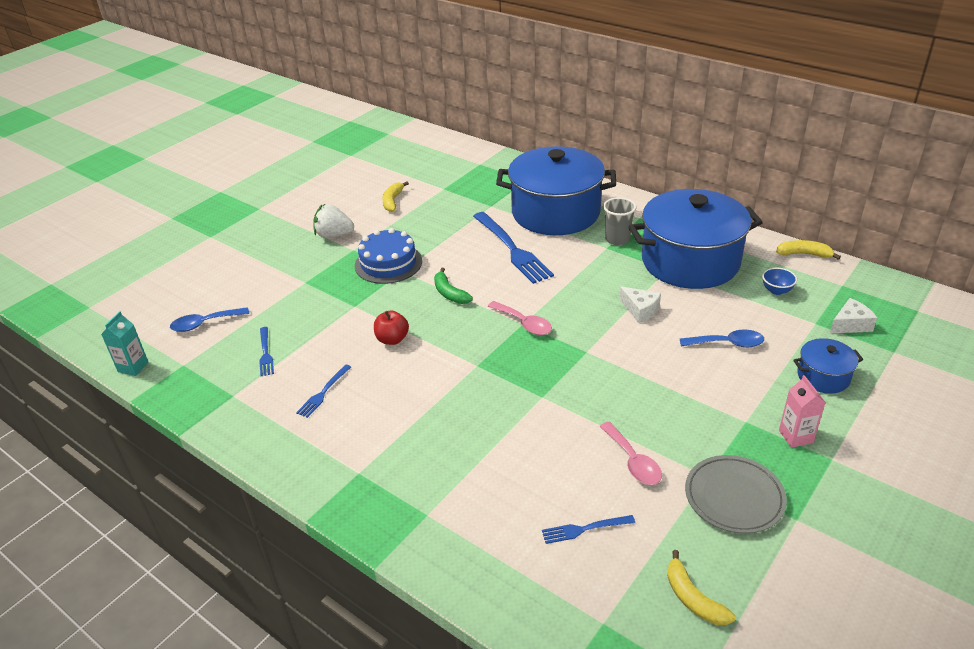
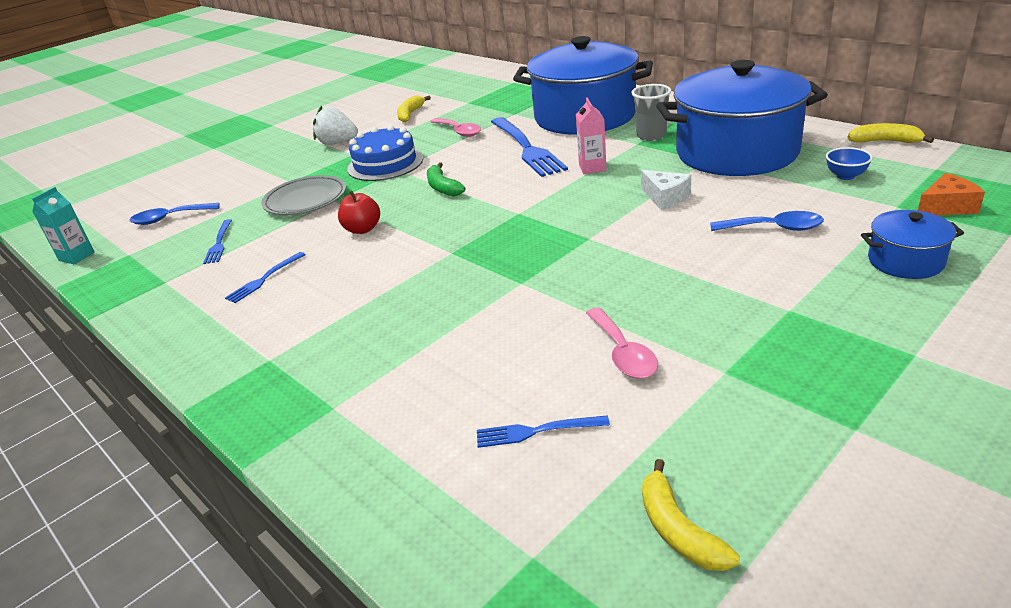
camera: 10 degrees right, 5 degrees down
(524, 323) = (520, 212): pink spoon -> pink spoon (459, 131)
(734, 497) = (761, 398): grey plate -> grey plate (305, 200)
(796, 436) = (861, 327): pink carton -> pink carton (592, 168)
(850, 324) = (946, 207): white cheese -> orange cheese

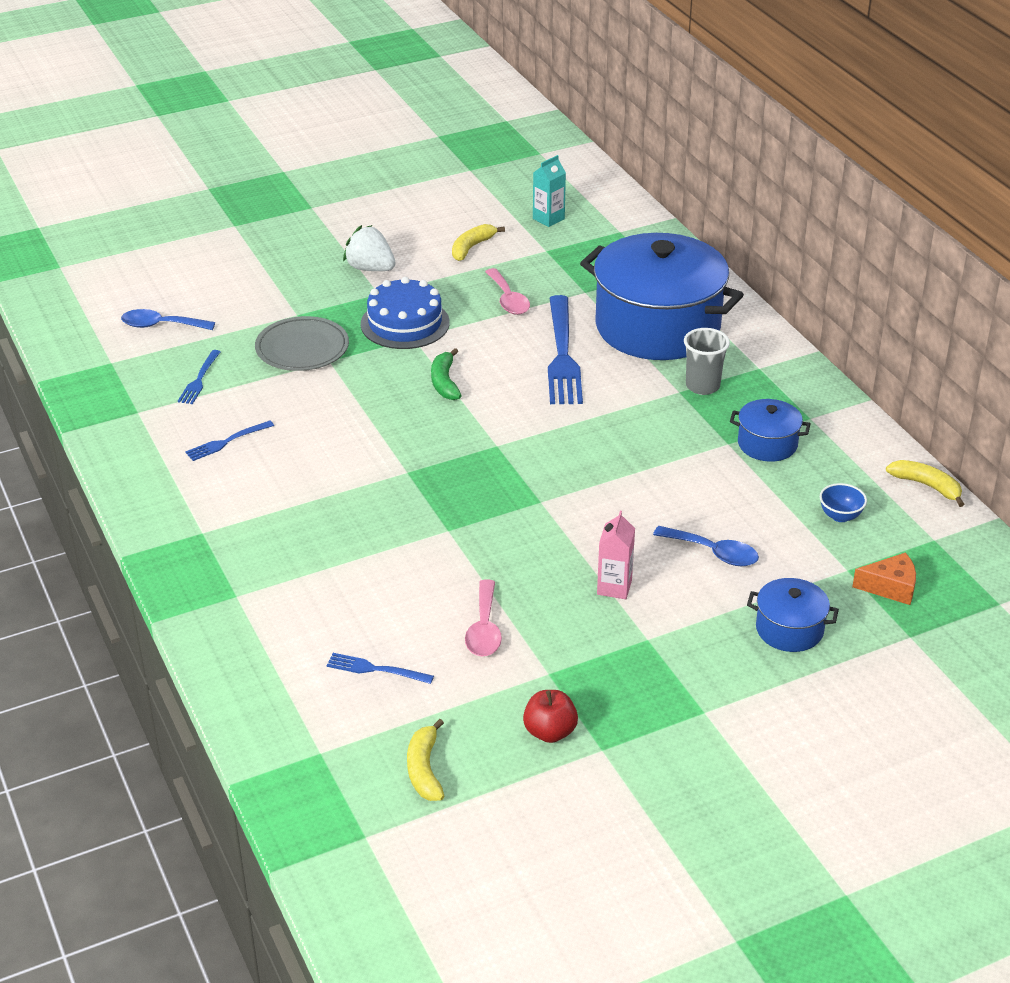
camera: 15 degrees right, 5 degrees up
(77, 256) = (62, 347): turquoise carton -> turquoise carton (548, 219)
(362, 229) = (340, 412): red apple -> red apple (550, 732)
(592, 168) = (608, 410): pink carton -> pink carton (614, 587)
(665, 198) = (647, 478): white cheese -> none
(737, 152) = (767, 444): blue pot -> blue pot, size x0.44

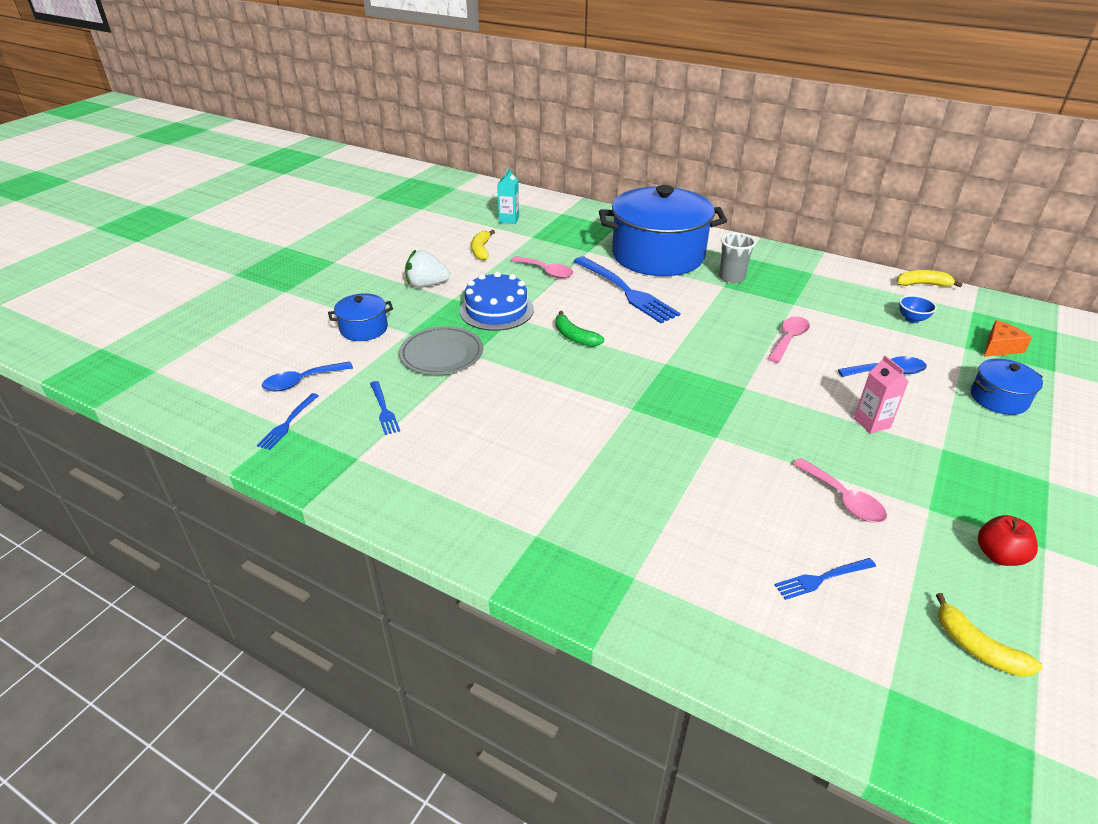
camera: 35 degrees left, 0 degrees up
(226, 442) = (465, 448): blue fork -> blue fork (288, 423)
(660, 476) = (789, 339): none -> pink spoon
(767, 444) = (814, 295): blue pot -> blue pot (364, 329)

